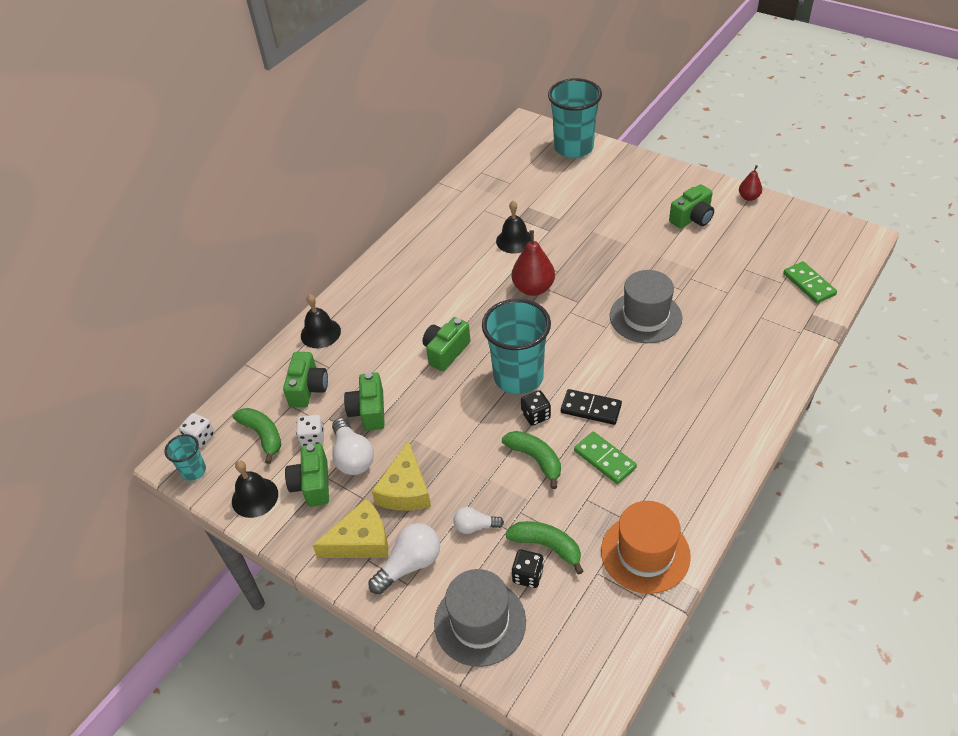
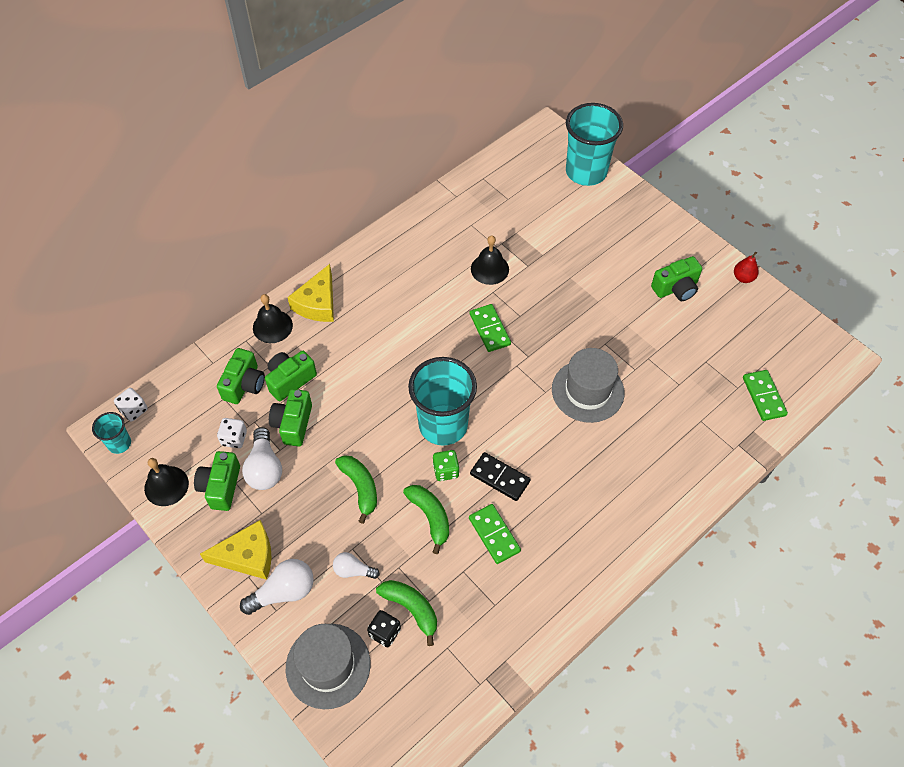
camera: 10 degrees right, 10 degrees up
(263, 435) = (190, 423): green banana -> green banana (360, 487)
(405, 489) = (302, 515): yellow cheese -> yellow cheese (317, 303)
(446, 352) = (384, 378): green camera -> green camera (290, 380)
(533, 288) = (490, 329): red pear -> green domino
(536, 415) = (446, 470): black dice -> green dice
(645, 553) = (497, 641): orange hat -> none

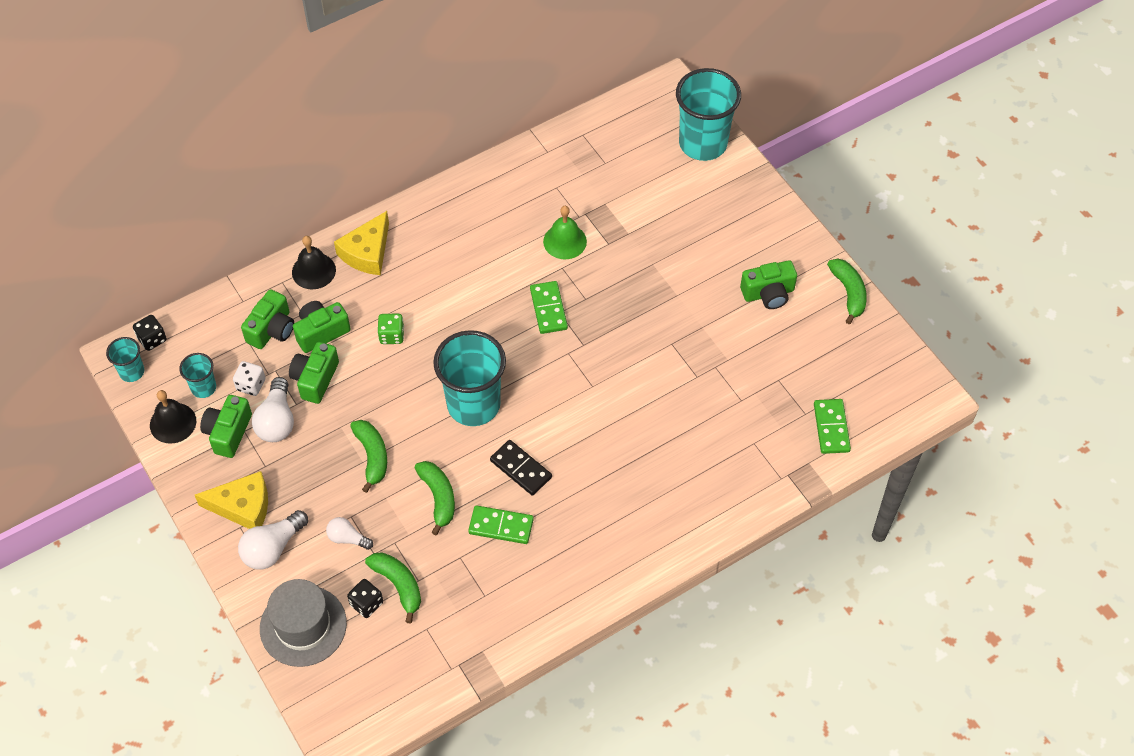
camera: 10 degrees right, 0 degrees up
(134, 410) = (152, 339): white dice -> black dice
(190, 448) = (203, 388): none -> turquoise cup
(283, 592) = (272, 548): white light bulb -> white light bulb turned 150 degrees clockwise
(446, 470) = (465, 453): green dice -> green dice (392, 335)
(489, 269) = (565, 241): black bell -> green bell
(494, 535) = (501, 526): green domino -> green domino turned 60 degrees counterclockwise
(587, 391) = (639, 392): grey hat -> none
(743, 278) = (848, 293): red pear -> green banana

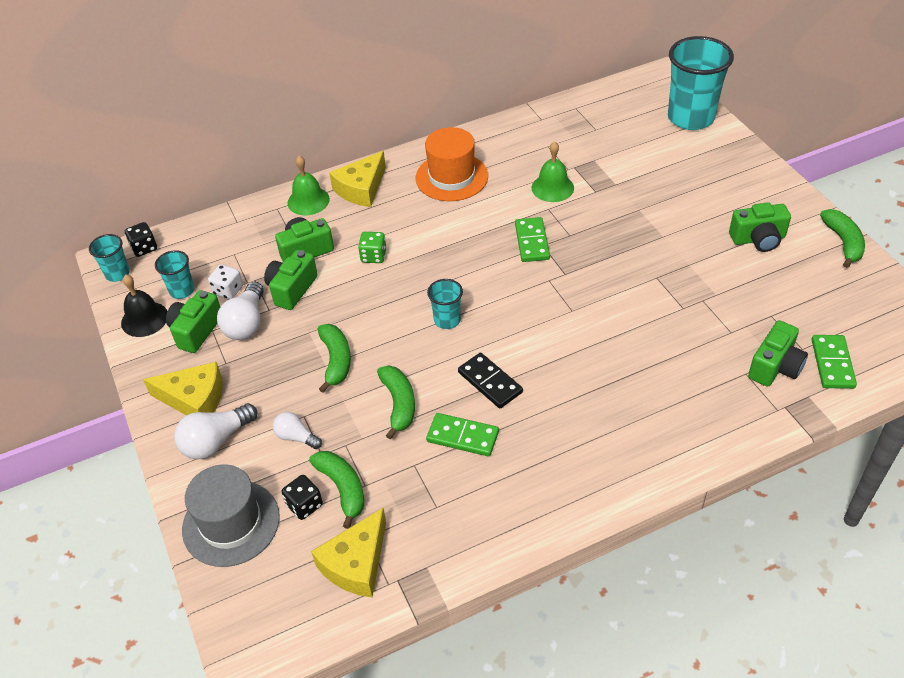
camera: 10 degrees right, 10 degrees down
(272, 329) = (259, 246): green camera -> green camera (775, 367)
(313, 271) = (308, 201): black bell -> green bell
(421, 653) = (356, 563): none -> yellow cheese
(460, 233) = (451, 177): none -> orange hat
(473, 404) = (447, 320): turquoise cup -> turquoise cup, size x0.48

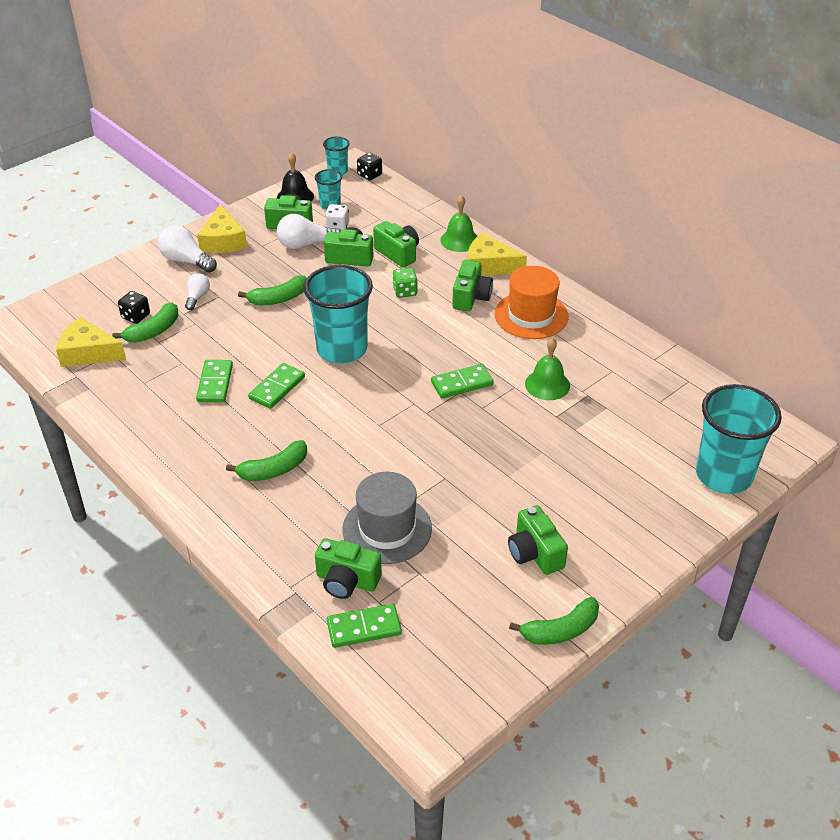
camera: 70 degrees right, 5 degrees down
(231, 523) = (116, 286): grey hat -> grey hat (387, 529)
(399, 404) = (241, 341): green banana -> green banana (274, 470)
(406, 211) = (471, 297): none -> green camera
(447, 320) = (342, 349): turquoise cup -> turquoise cup, size x2.08
(490, 382) = (277, 388): black domino -> green domino

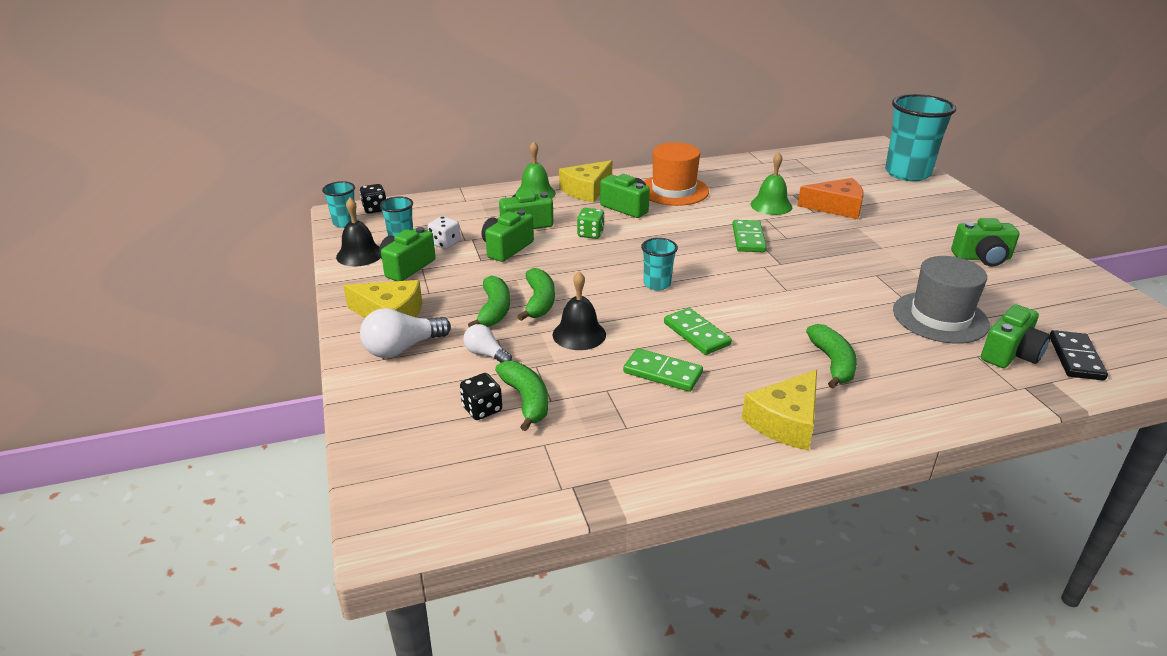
camera: 65 degrees left, 10 degrees down
(88, 352) = (528, 465): yellow cheese -> yellow cheese (785, 421)
(244, 330) = (579, 334): none -> black bell
(305, 244) = (456, 267): white light bulb -> none
(342, 349) = (657, 284): turquoise cup -> turquoise cup, size x0.48
(364, 628) = (1076, 358): green domino -> black domino
(561, 630) = (1074, 268): green banana -> green banana (494, 310)
(579, 431) = (836, 207): none -> orange cheese

